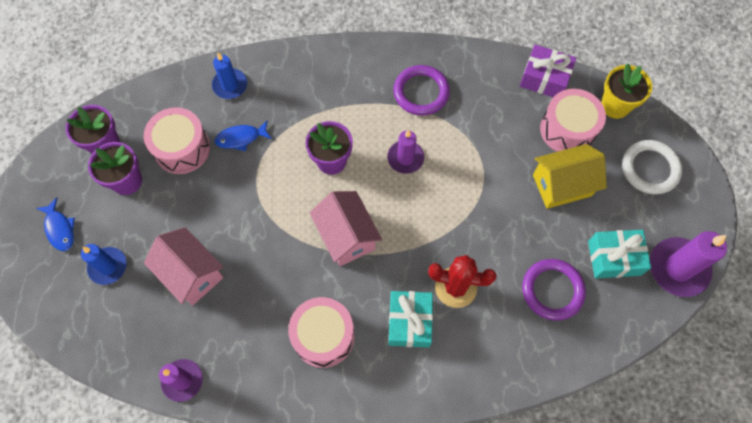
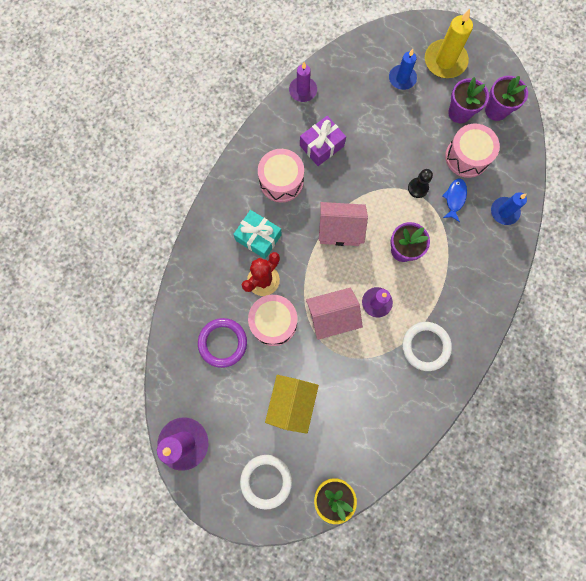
camera: 120 degrees right, 10 degrees up
(60, 229) = (445, 61): blue fish -> yellow candle
(191, 274) = (369, 124): pink house -> pink house (332, 317)
(248, 180) = (418, 188): none -> black pawn
(421, 92) = (425, 346): purple ring -> white ring
(544, 79) = (386, 452): purple gift -> purple gift (321, 146)
(567, 129) = (333, 439): pink drum -> pink drum (273, 322)
(614, 258) = (218, 402): turquoise gift -> none

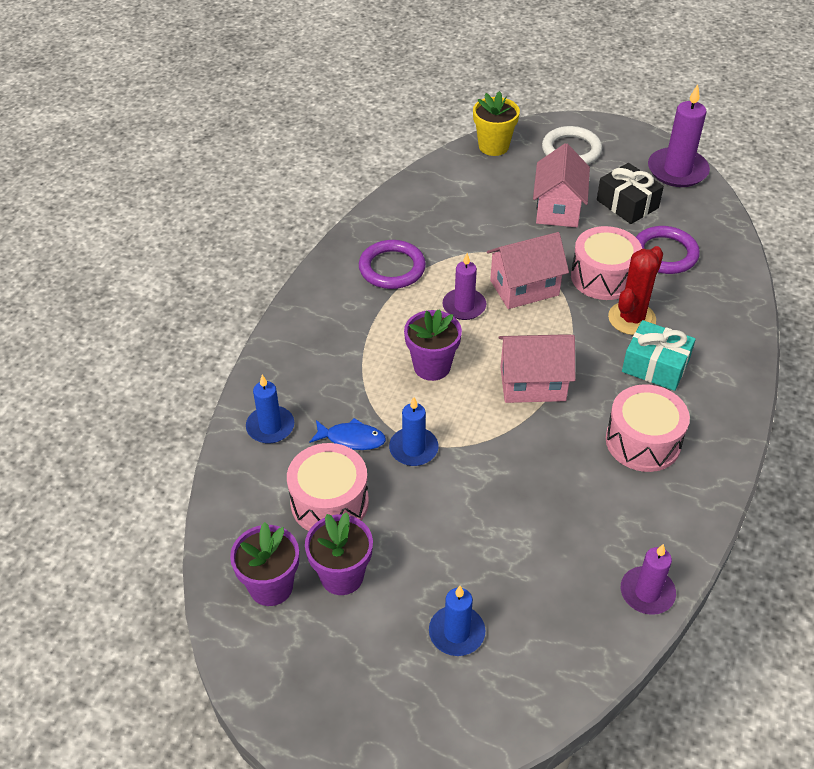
camera: 175 degrees right, 30 degrees down
(236, 403) = (627, 204): none -> black gift
(292, 403) = (558, 209): yellow house -> pink house
(321, 146) = (588, 499): purple gift -> none
(418, 188) = (413, 449): black pawn -> blue candle
(425, 346) = (392, 268): white ring -> purple ring
(445, 61) = (370, 677): yellow candle -> none
(454, 198) = (352, 439): blue fish -> blue fish turned 90 degrees counterclockwise

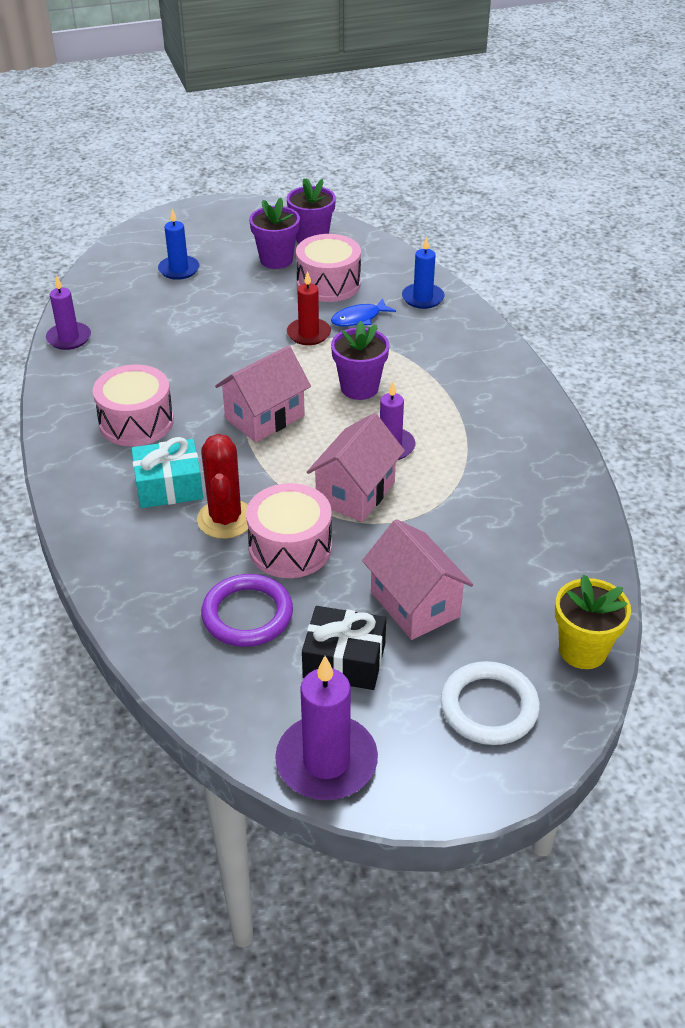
camera: 140 degrees right, 5 degrees down
(392, 268) = (494, 444): purple ring -> none
(413, 449) = (308, 334): blue candle -> red candle

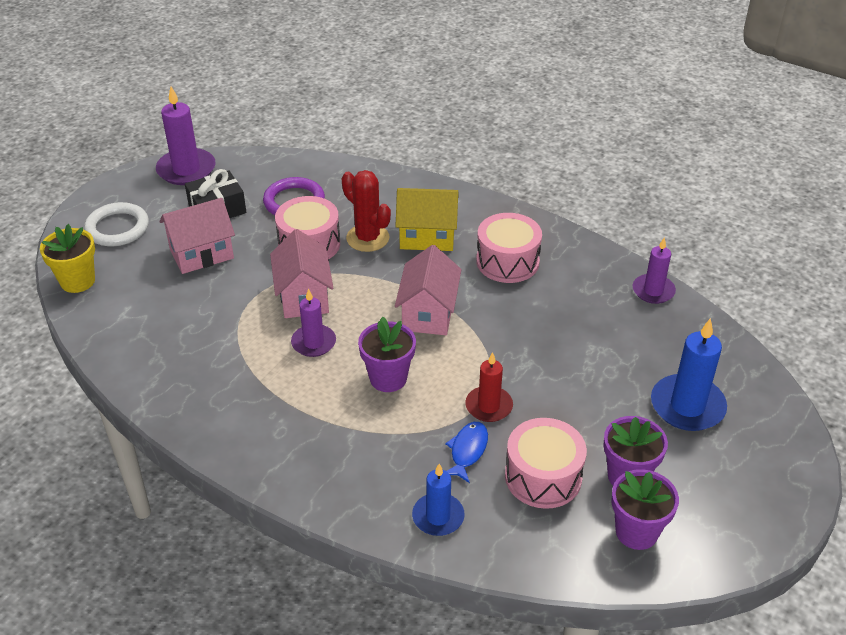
camera: 140 degrees right, 0 degrees up
(169, 486) = (427, 237): turquoise gift -> yellow house
(179, 269) = (687, 406): blue candle -> blue candle, size x1.57
(415, 604) = (201, 254): pink house -> pink house turned 45 degrees counterclockwise

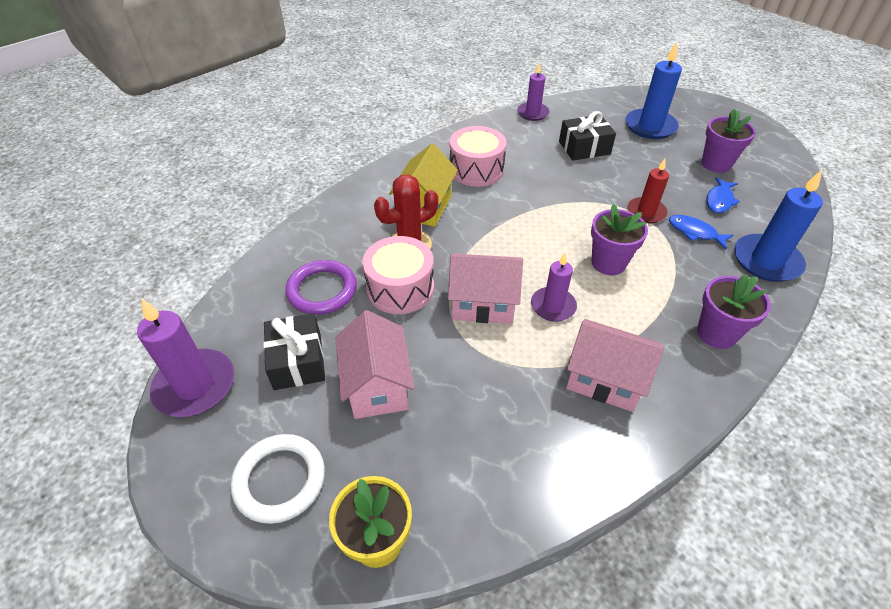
camera: 75 degrees left, 5 degrees up
(428, 313) = (529, 224): pink house -> pink house (604, 380)
(438, 517) = (766, 261): blue candle -> blue candle, size x1.57
(543, 477) = (719, 200): pink drum -> blue fish
(598, 344) = (584, 148): none -> black gift
(636, 532) = (765, 171): purple flower pot -> purple flower pot (716, 333)

